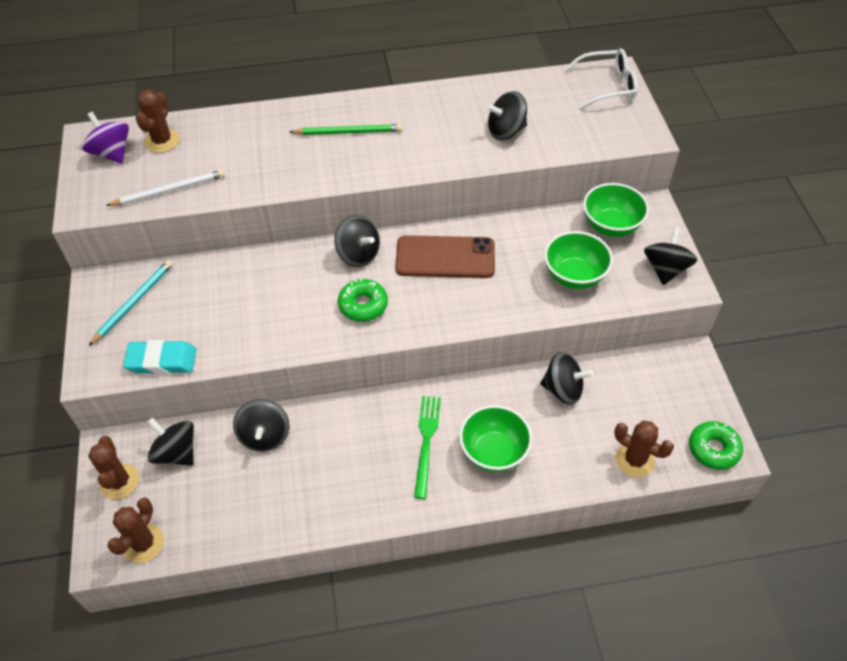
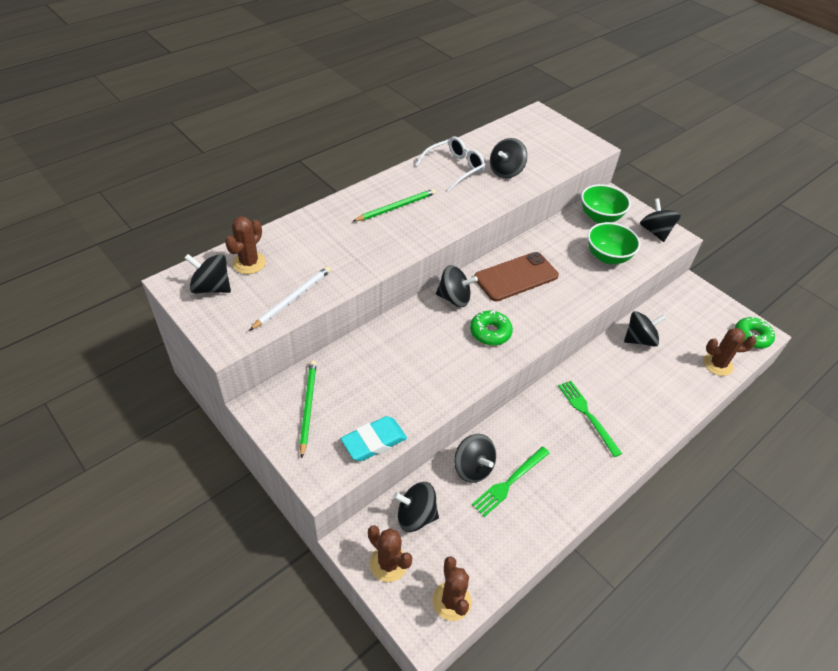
camera: 35 degrees left, 5 degrees down
(112, 153) = (211, 287): purple spinning top -> black spinning top
(134, 302) = (308, 407): turquoise pencil -> green pencil
(162, 141) = (249, 263): brown cactus -> brown cactus turned 45 degrees clockwise
(287, 467) = (509, 482): none -> green fork
(493, 452) = (634, 400): green bowl -> none
(607, 86) = (541, 123): white glasses -> white glasses (454, 168)

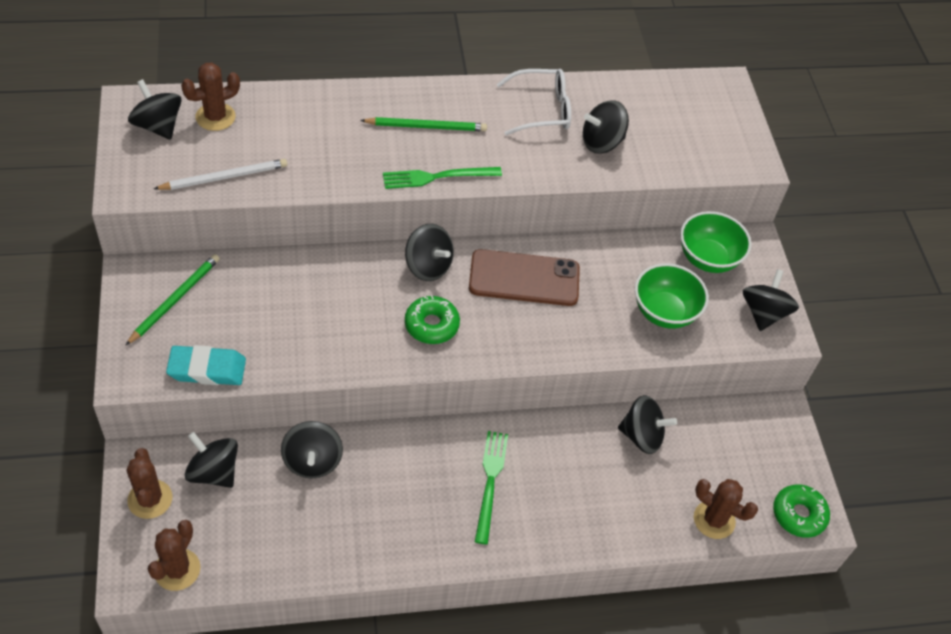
camera: 30 degrees right, 5 degrees up
(509, 482) = (337, 498): green fork -> green fork (437, 177)

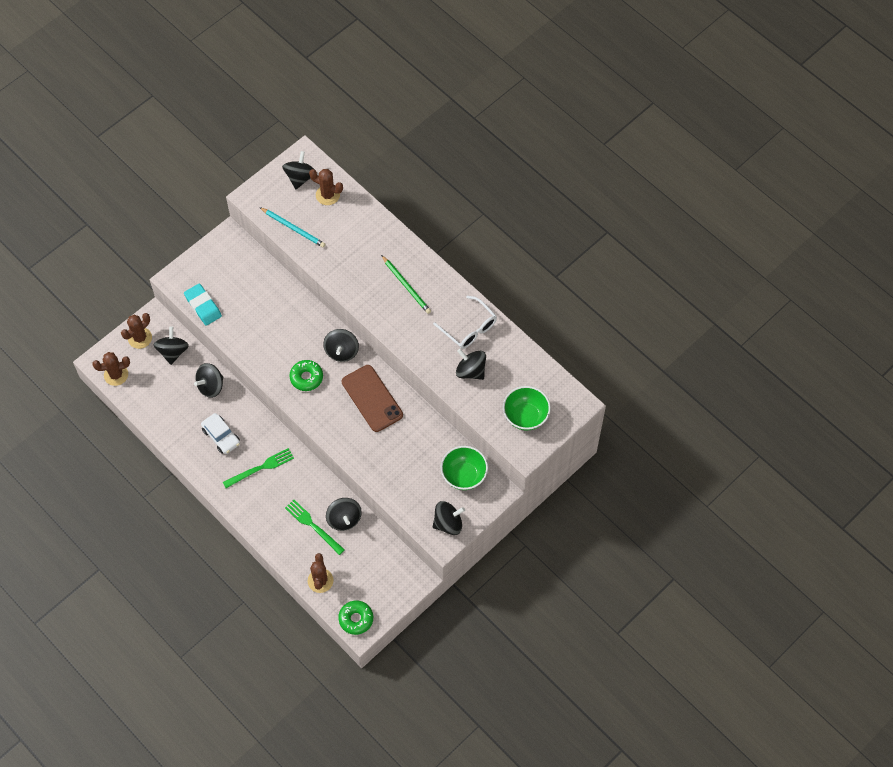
camera: 60 degrees right, 10 degrees up
(175, 299) = (229, 264): green pencil -> none
(224, 177) = (293, 228): white pencil -> turquoise pencil
(401, 498) = (221, 436): none -> white car
(437, 177) = (375, 314): green fork -> green fork (313, 526)
(664, 312) = (406, 476): green bowl -> green bowl (525, 416)

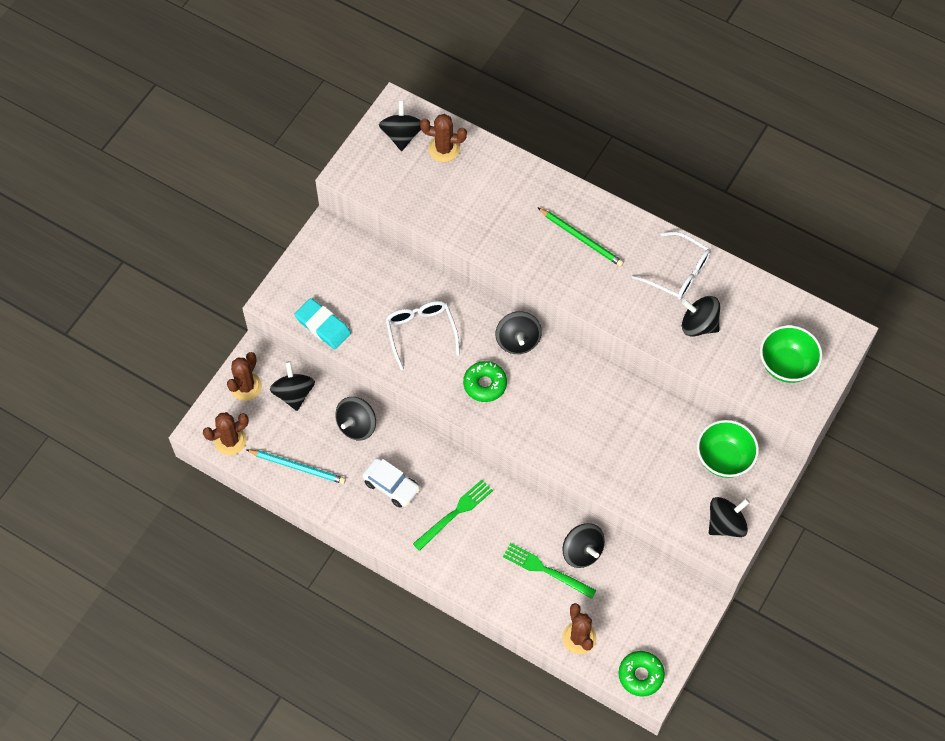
camera: 15 degrees left, 0 degrees up
(272, 328) = (421, 332): none -> white glasses
(293, 228) = (415, 200): turquoise pencil -> turquoise pencil (298, 467)
(372, 398) = (576, 390): brown phone -> none

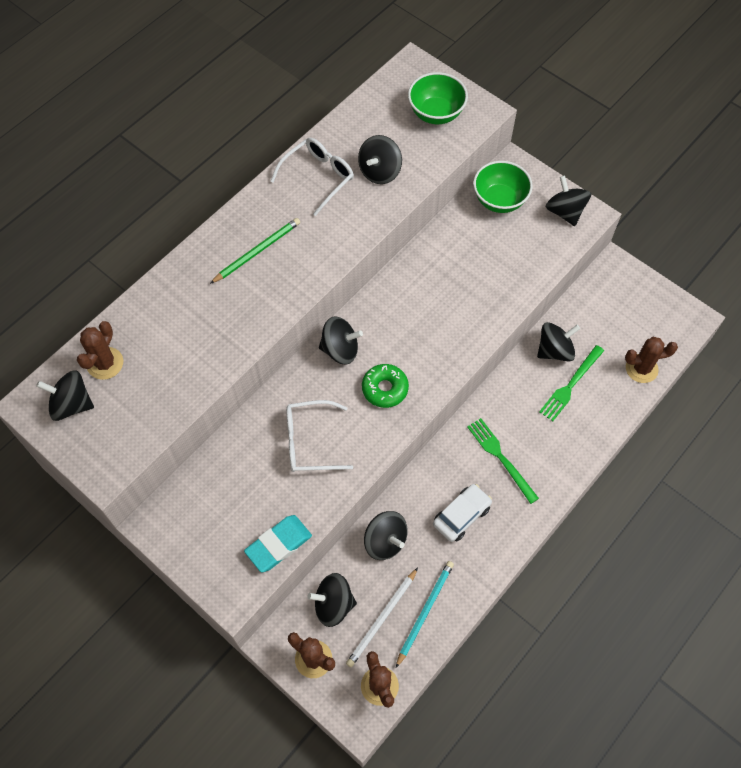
camera: 80 degrees left, 0 degrees up
(287, 434) = (382, 619): none -> white pencil
(640, 675) = (680, 325): green donut -> none

